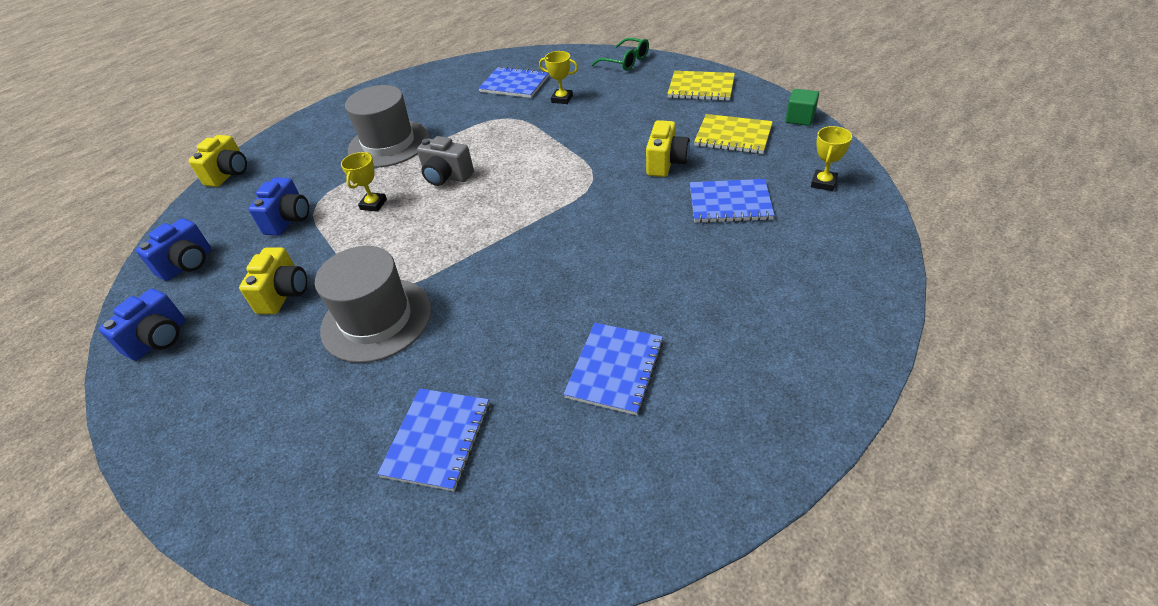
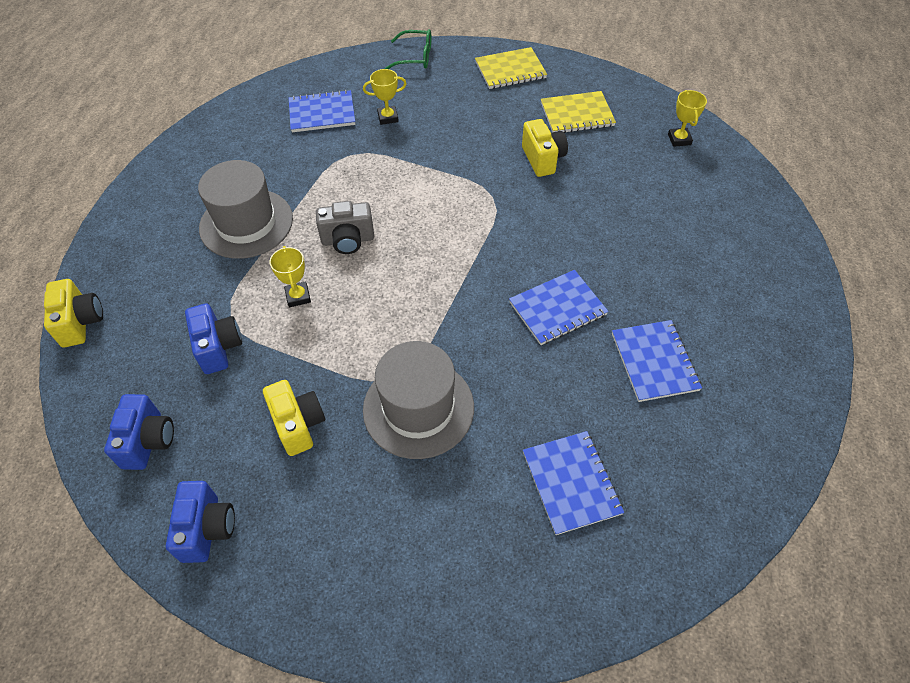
camera: 35 degrees left, 10 degrees up
(730, 203) = (624, 182): blue notebook -> blue notebook (557, 309)
(800, 118) = (617, 81): green cube -> none

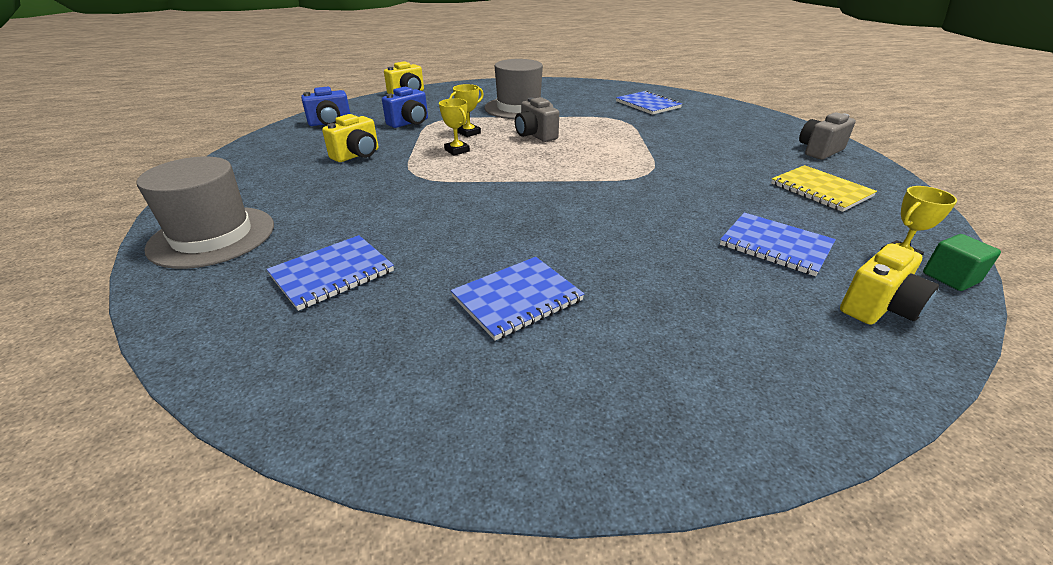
camera: 65 degrees right, 20 degrees down
(207, 529) = (268, 149): blue camera -> none
(388, 117) = (677, 122): yellow trophy -> yellow trophy (457, 150)
(415, 57) = (760, 117): green glasses -> none
(418, 408) = (390, 189): grey hat -> grey hat (212, 236)
(510, 70) = (819, 151): yellow notebook -> grey camera
(543, 159) = (728, 185): yellow camera -> yellow camera (878, 307)
(557, 309) = (543, 228): blue notebook -> blue notebook (775, 245)
(708, 133) = (950, 277): none -> green cube

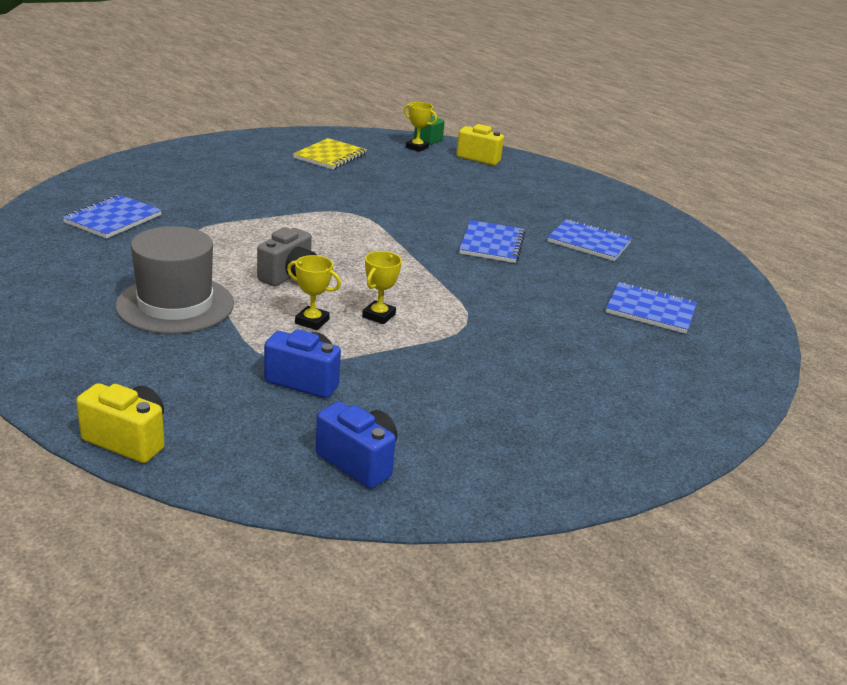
camera: 120 degrees left, 5 degrees down
(212, 236) = (690, 390): grey hat -> none
(357, 155) = (454, 381): yellow camera -> none
(775, 245) = (437, 175): blue notebook -> blue notebook (492, 244)
(819, 151) = (236, 149): grey camera -> none

